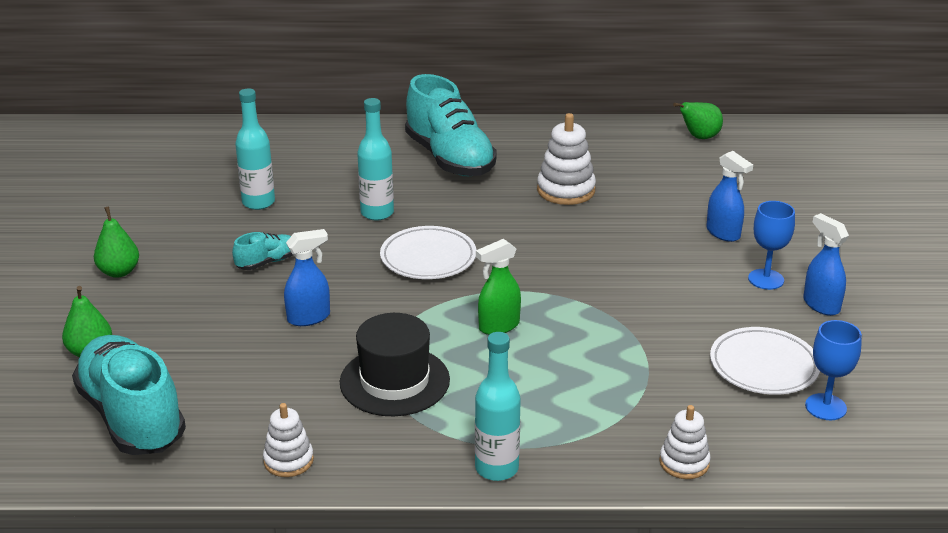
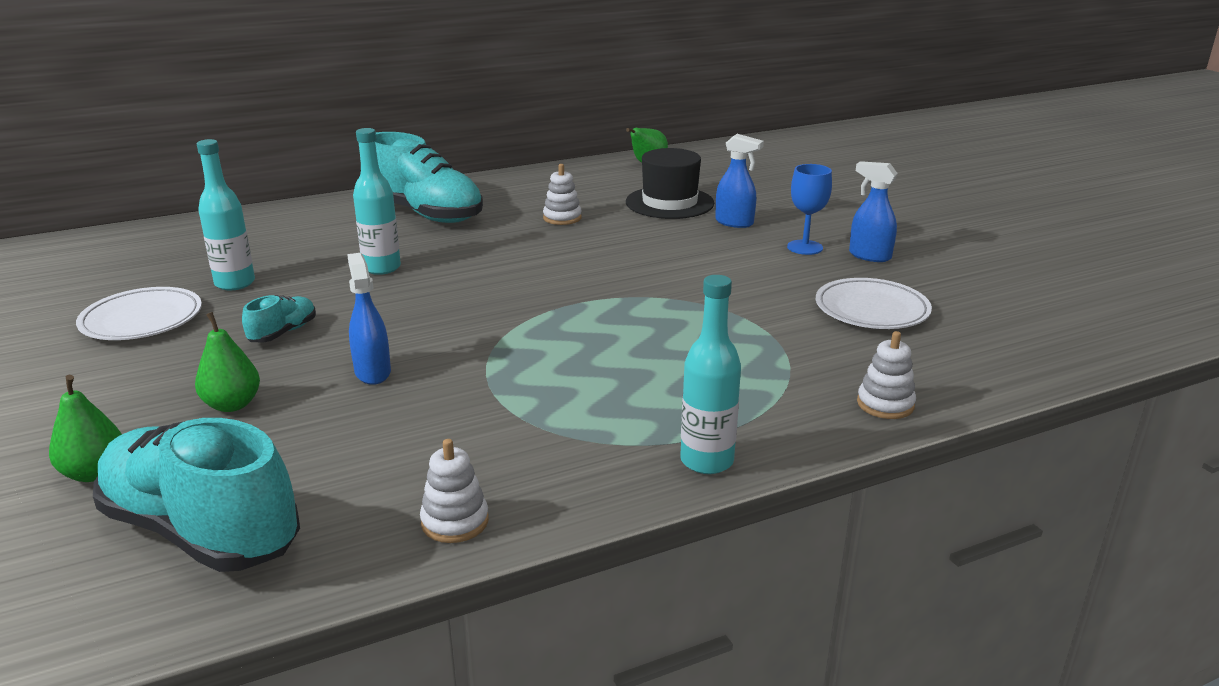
camera: 25 degrees left, 5 degrees down
(119, 272) = (89, 380): green pear -> green pear (232, 405)
(309, 318) = (372, 372): blue spray bottle -> blue spray bottle turned 60 degrees counterclockwise
(394, 381) = (521, 408): black hat -> black hat (669, 203)
(428, 258) = (468, 293): white plate -> white plate (142, 320)
(498, 326) = (592, 334): green spray bottle -> none
(566, 190) = (562, 218): white stacking toy -> white stacking toy, size x0.64
(825, 407) = (956, 328): blue goblet -> none

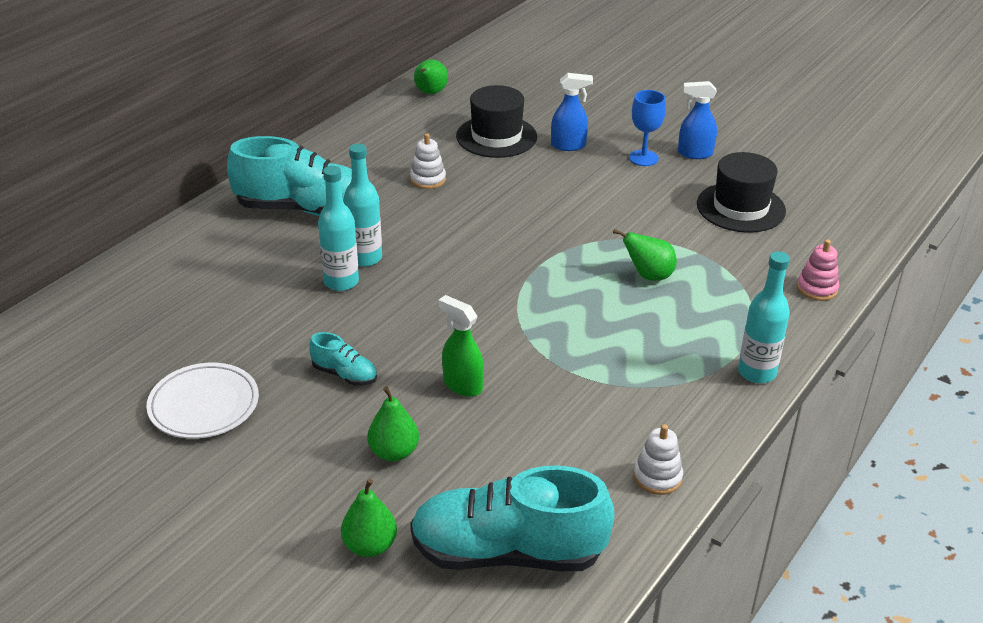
camera: 30 degrees left, 10 degrees up
(235, 283) = (233, 340): turquoise bottle -> turquoise bottle (365, 258)
(283, 333) = (344, 374): turquoise shoe -> turquoise shoe turned 120 degrees clockwise
(372, 372) = (462, 385): blue spray bottle -> green spray bottle
(688, 339) = (648, 275): none -> green pear
(871, 310) = (740, 207): white plate -> black hat
(885, 404) = (817, 288): white stacking toy -> pink stacking toy

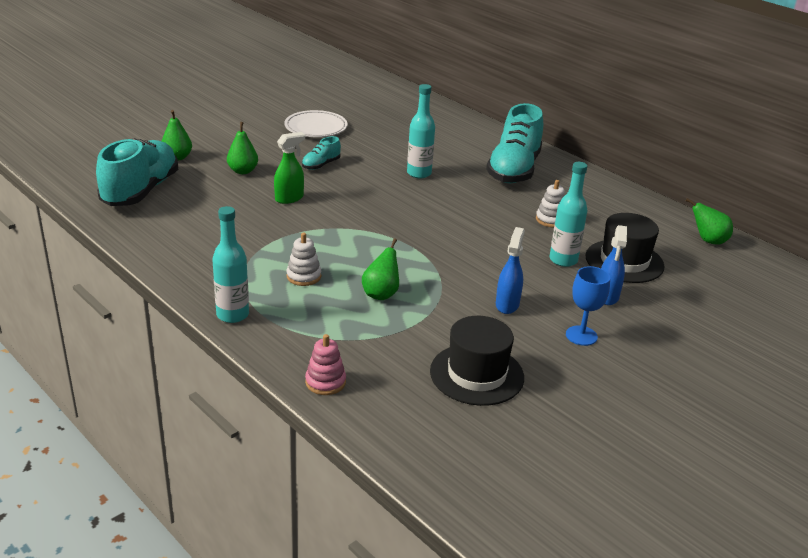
camera: 100 degrees right, 5 degrees down
(365, 258) = (445, 184): turquoise bottle -> turquoise bottle (563, 260)
(657, 477) = (159, 248): white stacking toy -> white stacking toy (303, 276)
(694, 154) = (589, 372): blue spray bottle -> blue spray bottle (507, 304)

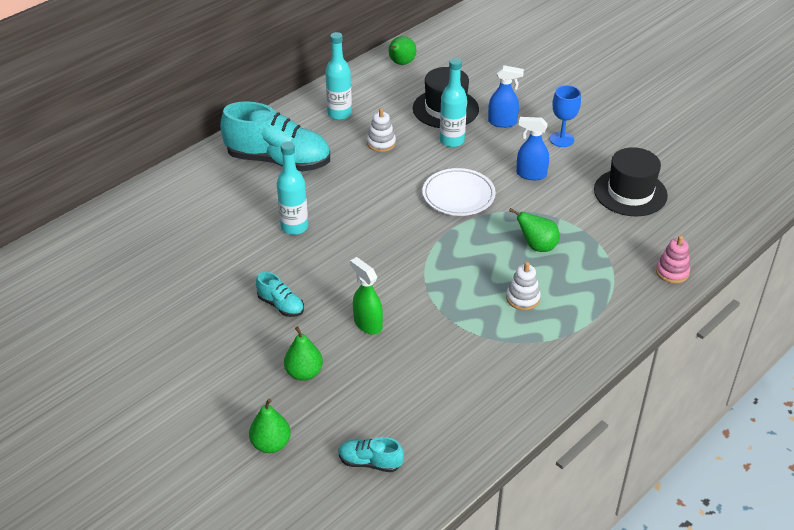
camera: 90 degrees left, 10 degrees up
(141, 191) = (370, 462): turquoise shoe -> turquoise shoe, size x0.45
(232, 315) = (601, 340): turquoise bottle -> turquoise bottle (339, 114)
(316, 128) = (173, 319): white plate -> white plate (458, 195)

